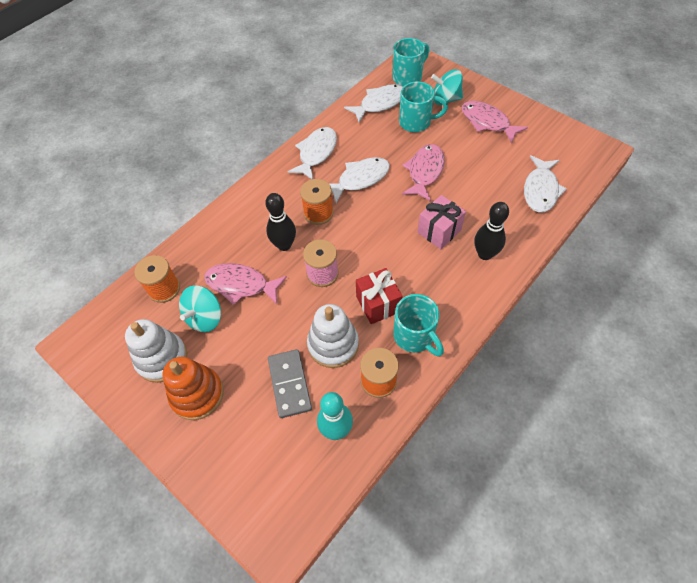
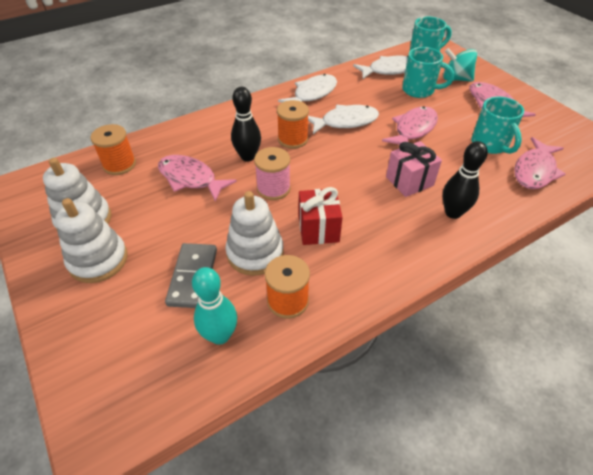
camera: 15 degrees right, 10 degrees down
(197, 394) = (98, 260): orange stacking toy -> white stacking toy
(205, 318) = (143, 197): turquoise spinning top -> none
(414, 336) = (345, 269): turquoise mug -> turquoise mug (490, 145)
(540, 190) = (535, 170): white fish -> pink fish

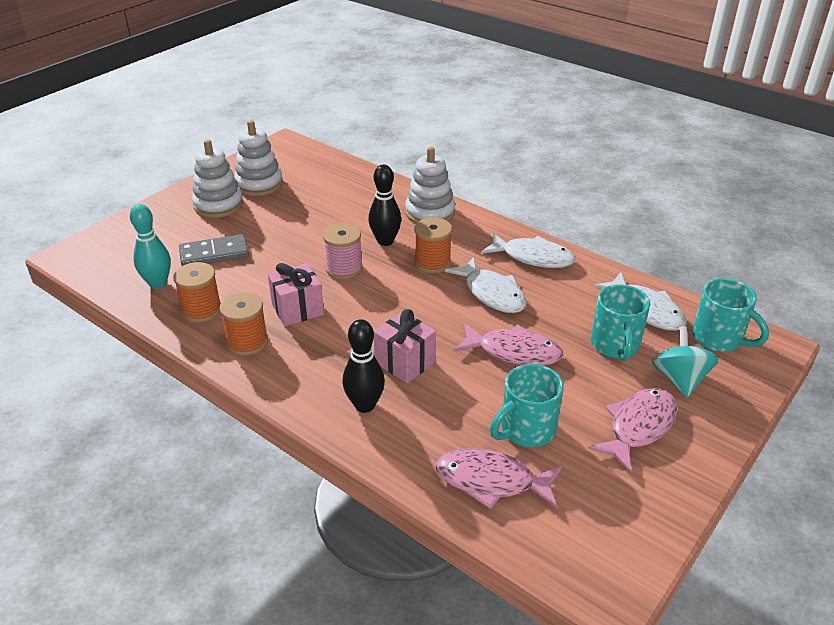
camera: 70 degrees right, 10 degrees down
(119, 165) = (334, 177): orange spool -> orange spool (247, 342)
(190, 179) = (334, 218): pink fish -> none
(255, 253) = (252, 279): white stacking toy -> white stacking toy (430, 213)
(318, 229) = (297, 309): red gift -> pink gift

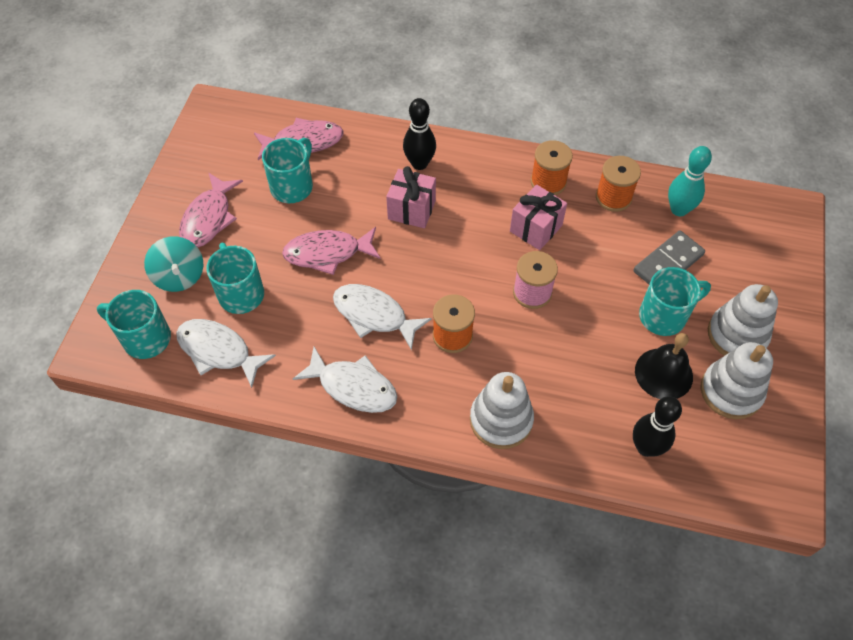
camera: 155 degrees right, 20 degrees up
(257, 227) = (664, 316): none -> turquoise mug
(293, 202) = (663, 373): none -> black bell
(385, 241) = (519, 349): black bowling pin -> black bowling pin (646, 447)
(532, 257) = (353, 386): white fish -> white fish turned 150 degrees counterclockwise

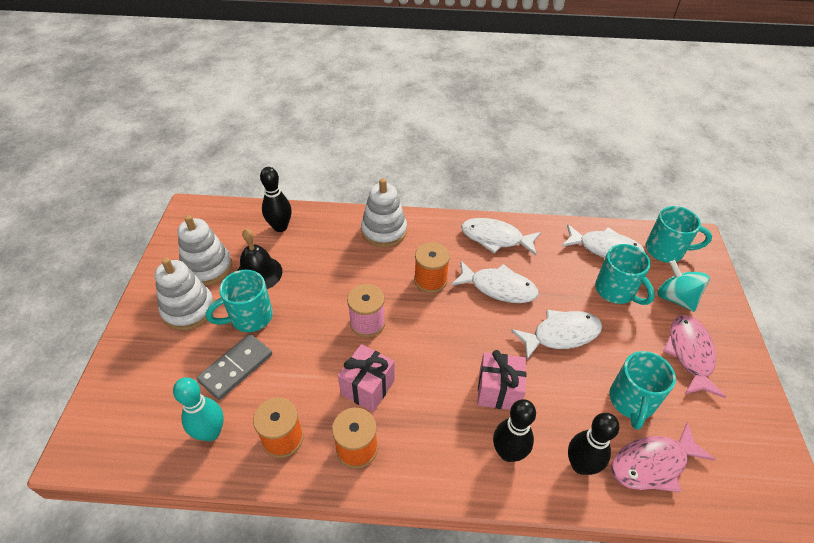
camera: 170 degrees right, 10 degrees down
(327, 253) = (561, 334): pink fish -> white fish
(363, 148) = (580, 465): none -> black bowling pin

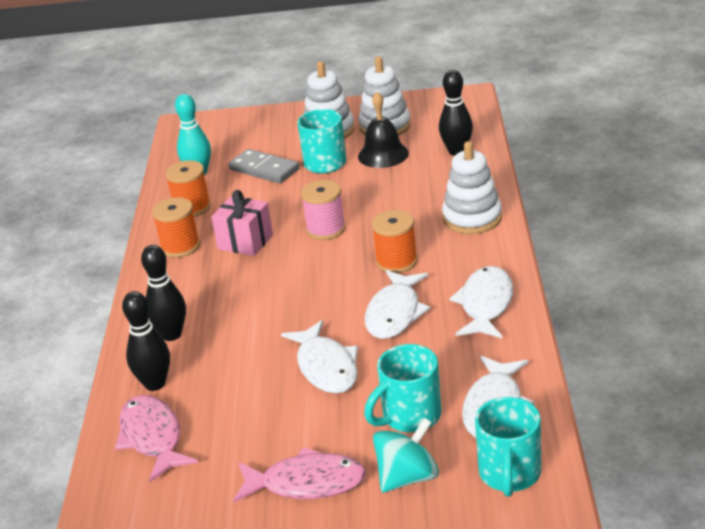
camera: 90 degrees right, 15 degrees down
(498, 391) = (243, 323): pink gift -> none
(631, 401) = (231, 424): turquoise mug -> none

